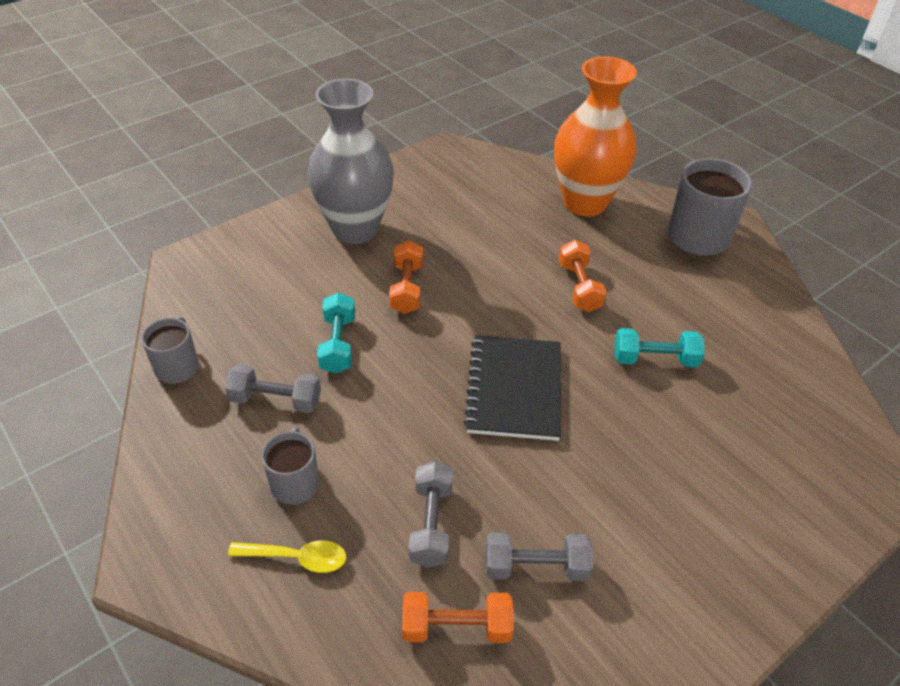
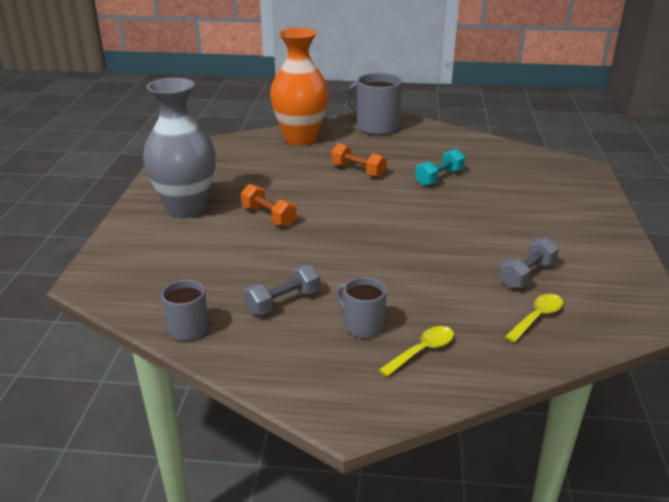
camera: 45 degrees left, 15 degrees down
(338, 344) = (273, 259): turquoise dumbbell -> none
(431, 524) = (458, 292): grey dumbbell -> none
(456, 627) = (537, 317): orange dumbbell -> yellow spoon
(514, 389) = (400, 222): black notebook -> none

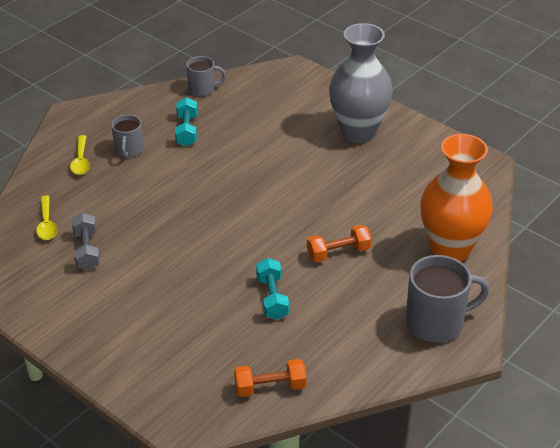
camera: 125 degrees right, 10 degrees up
(268, 216) = (304, 166): orange dumbbell -> orange dumbbell (270, 387)
(283, 302) = (187, 131): grey dumbbell -> turquoise dumbbell
(362, 325) = (129, 150): grey mug -> grey mug turned 105 degrees clockwise

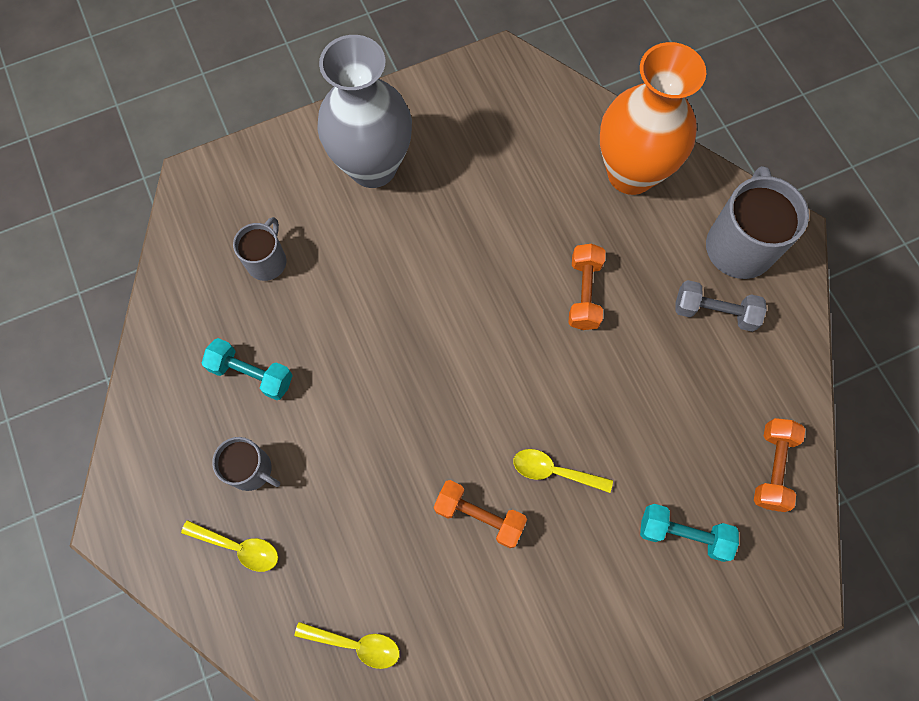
camera: 65 degrees left, 30 degrees up
(87, 250) = (439, 604): grey dumbbell -> grey dumbbell (714, 312)
(152, 250) = (479, 516): none -> orange dumbbell
(201, 275) = (554, 471): none -> yellow spoon
(202, 89) = (169, 315): grey mug -> grey mug (267, 261)
(272, 298) = (629, 403): turquoise dumbbell -> turquoise dumbbell (683, 534)

